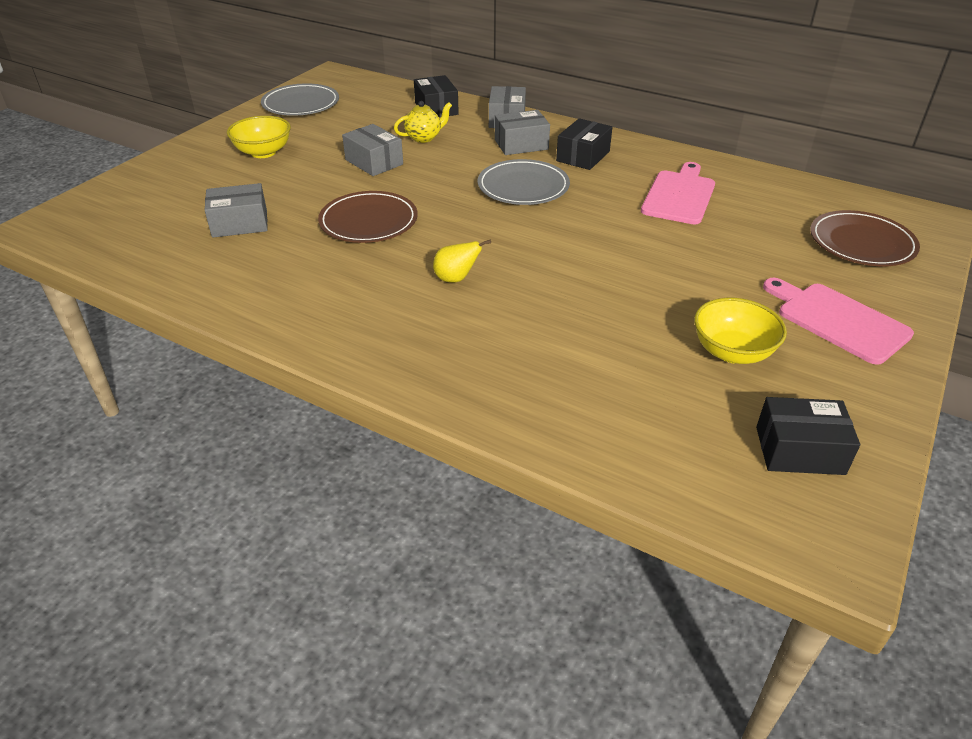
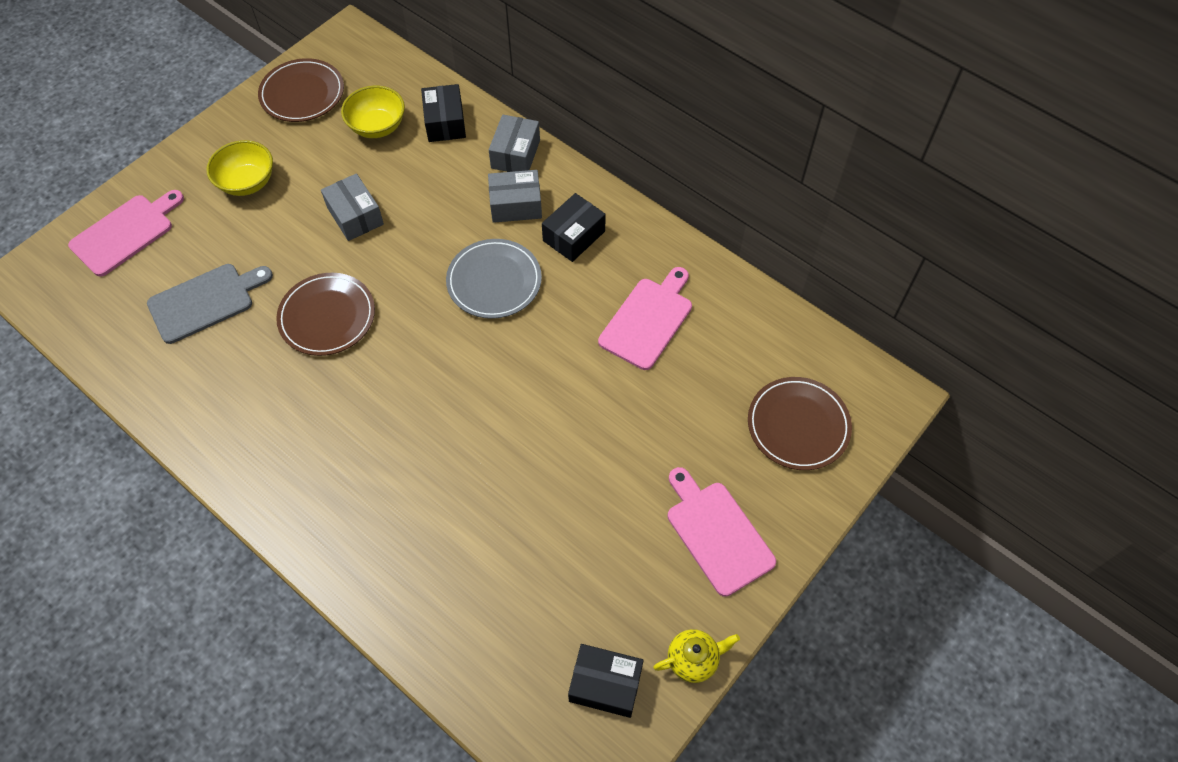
camera: 10 degrees right, 20 degrees up
(147, 190) = (125, 233): none -> pink cutting board
(240, 223) = (205, 301): grey box -> grey cutting board
(301, 104) = (302, 94): grey plate -> brown plate
(424, 137) = (417, 178): yellow teapot -> yellow teapot (693, 659)
(456, 279) = (387, 418): yellow pear -> none
(732, 352) = (601, 558): yellow bowl -> yellow bowl (377, 126)

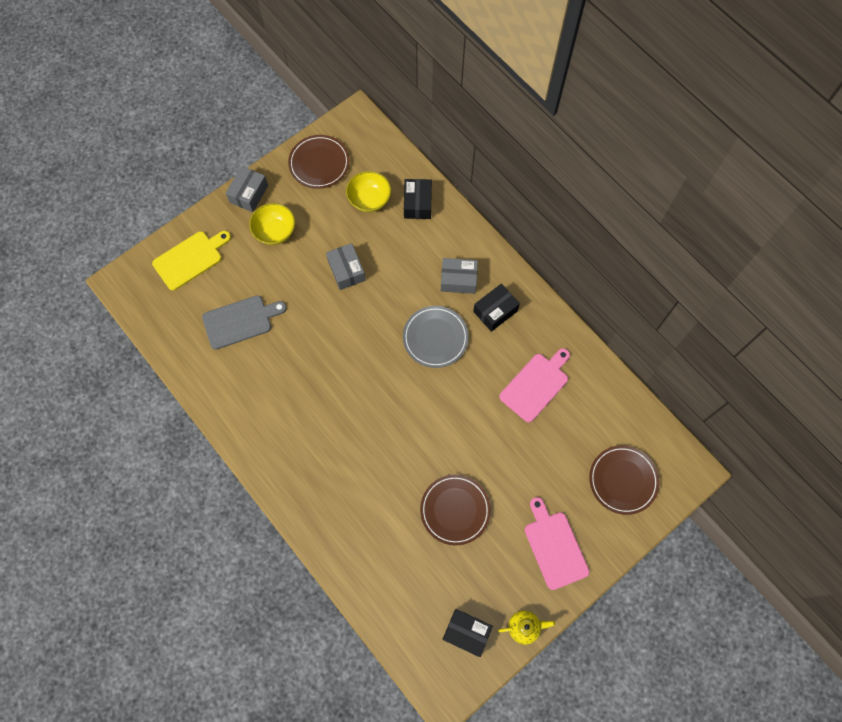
camera: 10 degrees right, 10 degrees up
(125, 233) = (190, 259): pink cutting board -> yellow cutting board
(327, 316) = (320, 346): brown plate -> brown plate (455, 510)
(515, 154) = (464, 238): grey box -> grey box (249, 194)

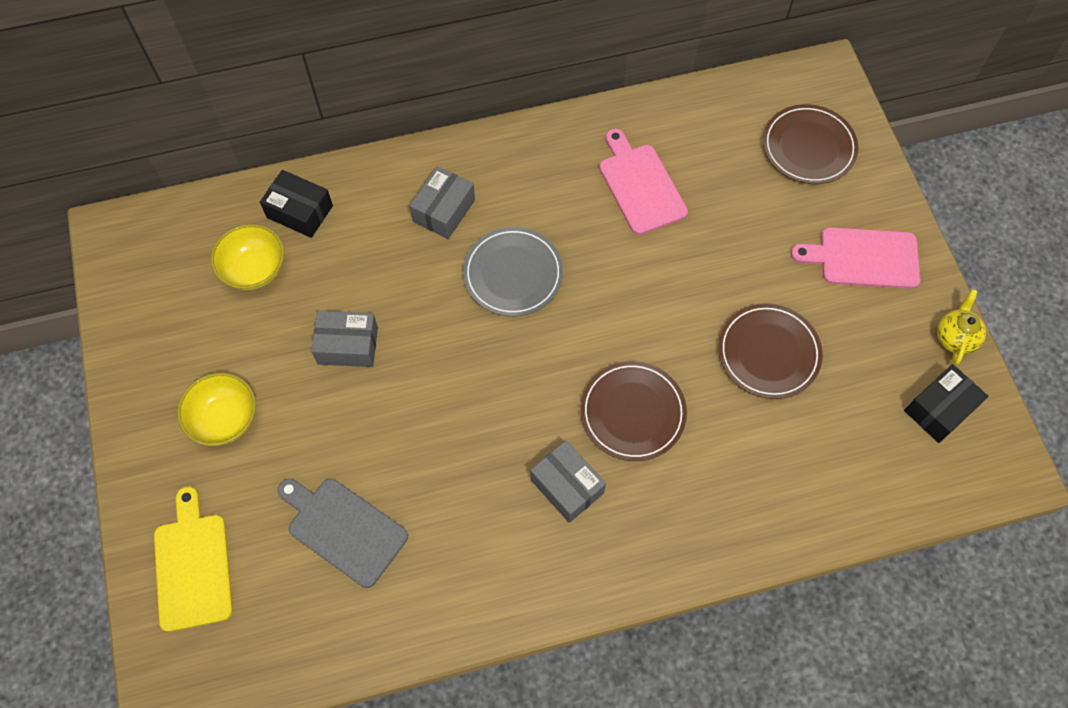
camera: 65 degrees left, 5 degrees down
(240, 321) = (343, 529): grey cutting board -> grey cutting board turned 60 degrees counterclockwise
(249, 194) = (136, 432): grey box -> grey box (567, 486)
(319, 163) = (152, 312): brown plate -> brown plate (632, 412)
(495, 311) = (513, 187): black box -> none

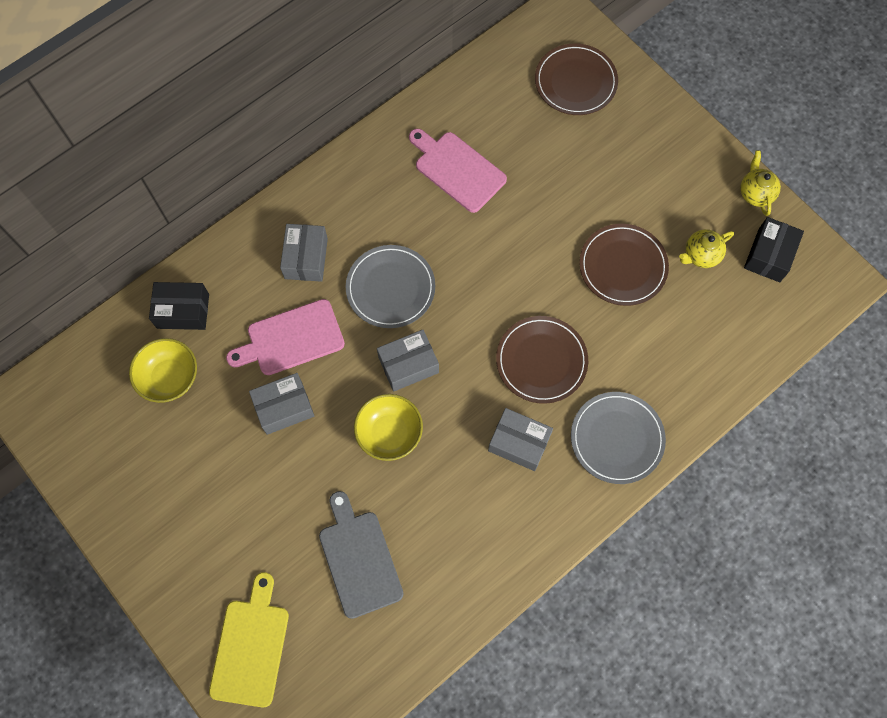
camera: 25 degrees left, 5 degrees up
(193, 566) = (251, 647): yellow cutting board -> yellow cutting board turned 45 degrees clockwise
(224, 419) = (212, 515): yellow bowl -> yellow bowl (389, 433)
(343, 529) = (359, 559): grey cutting board -> grey cutting board turned 60 degrees clockwise
(492, 357) = (408, 365): none -> grey box
(674, 529) = (617, 438): none -> grey plate
(861, 377) = (700, 255): none -> yellow teapot
(863, 258) = (659, 157): pink cutting board -> pink cutting board (291, 339)

